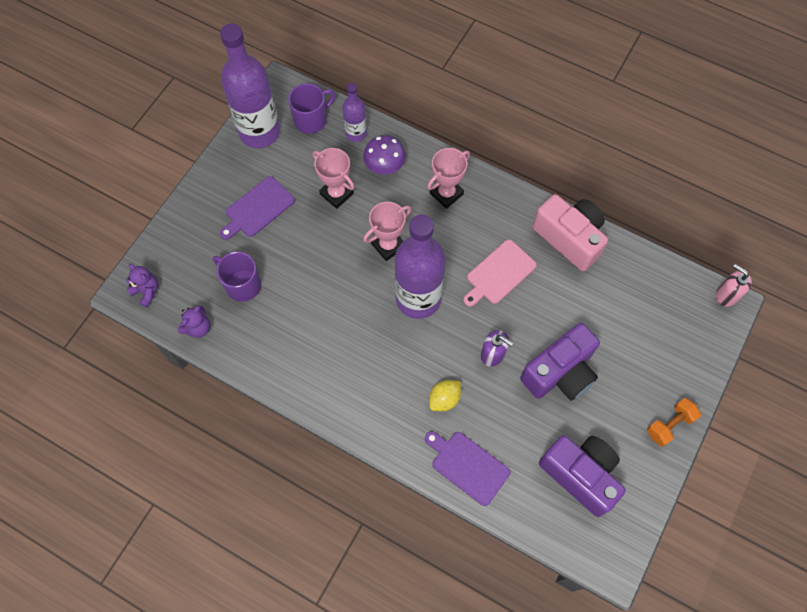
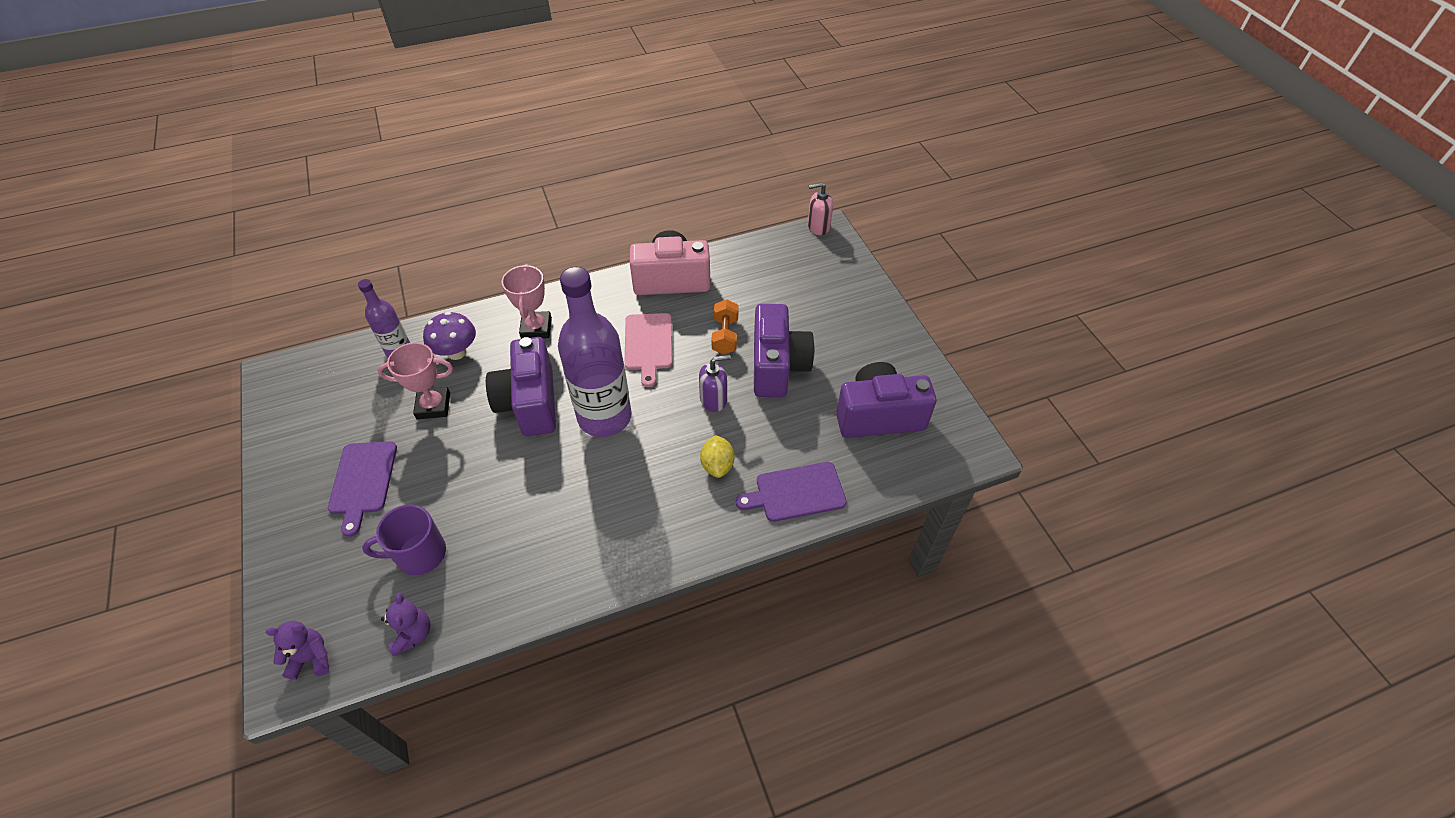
camera: 50 degrees left, 15 degrees down
(259, 132) = (292, 422): purple bottle -> none
(311, 119) = (339, 373): purple mug -> none
(388, 245) = (530, 403): pink trophy -> purple camera
(669, 425) = (889, 329): orange dumbbell -> orange dumbbell (725, 336)

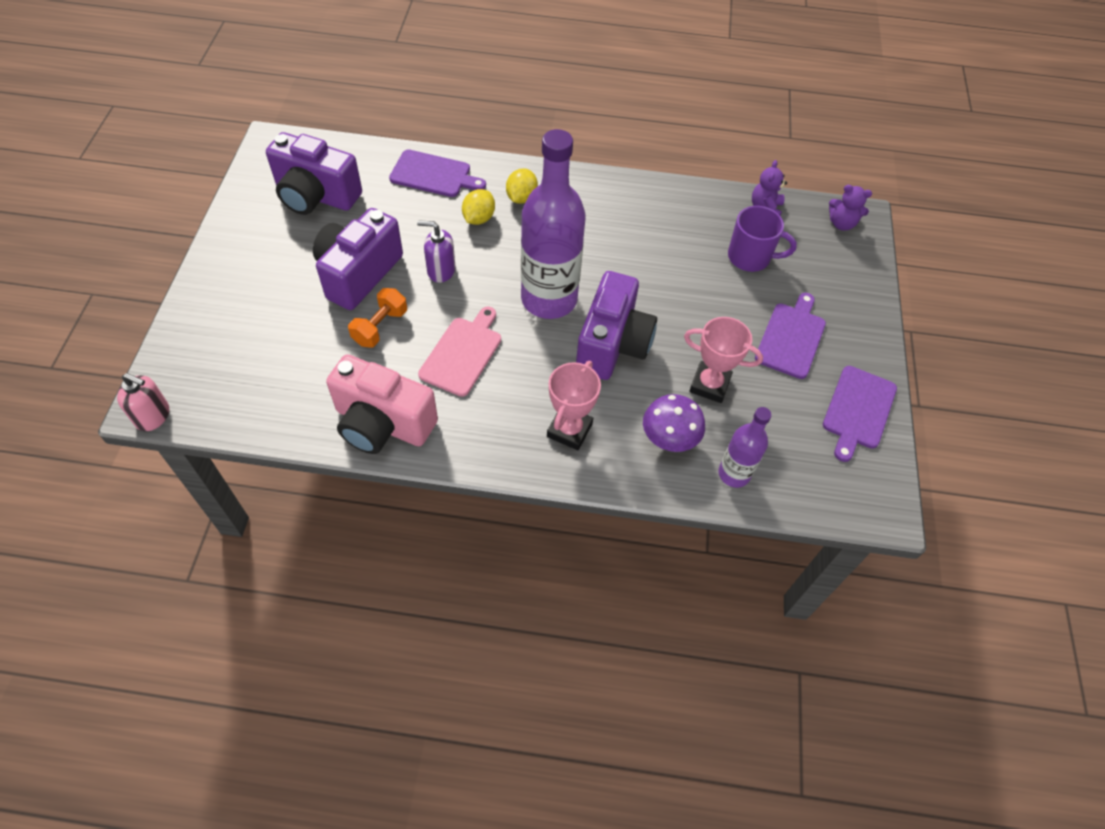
camera: 155 degrees left, 5 degrees up
(293, 440) = (858, 410): none -> purple cutting board
(692, 509) = (521, 197): none -> yellow lemon

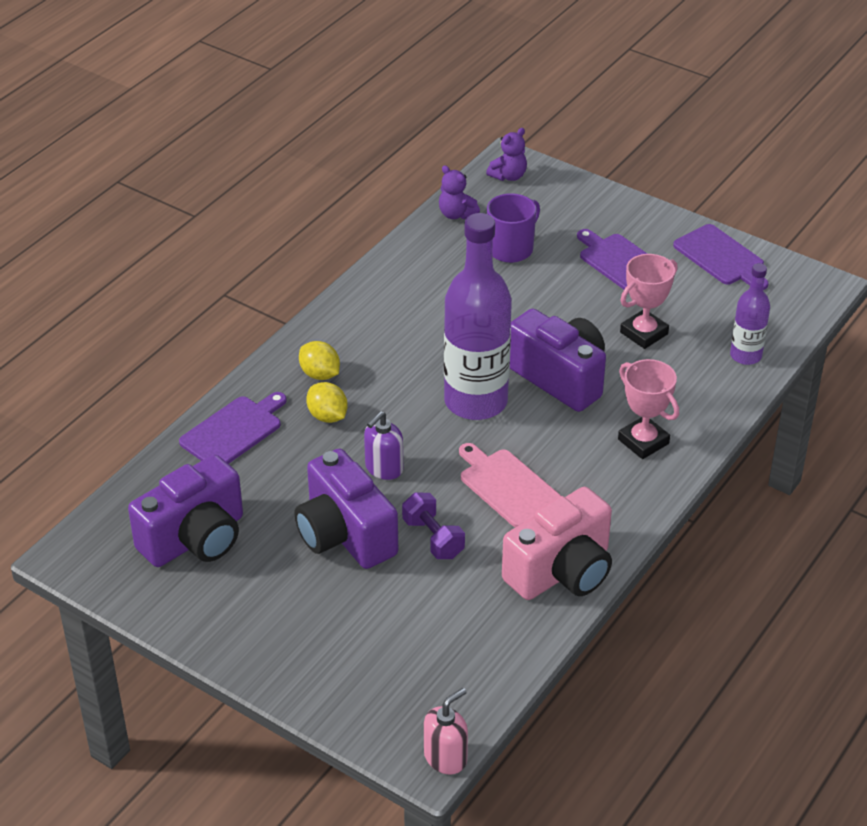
camera: 60 degrees left, 15 degrees down
(380, 327) = (433, 538): orange dumbbell -> purple dumbbell
(669, 439) = (689, 381): purple mushroom -> none

